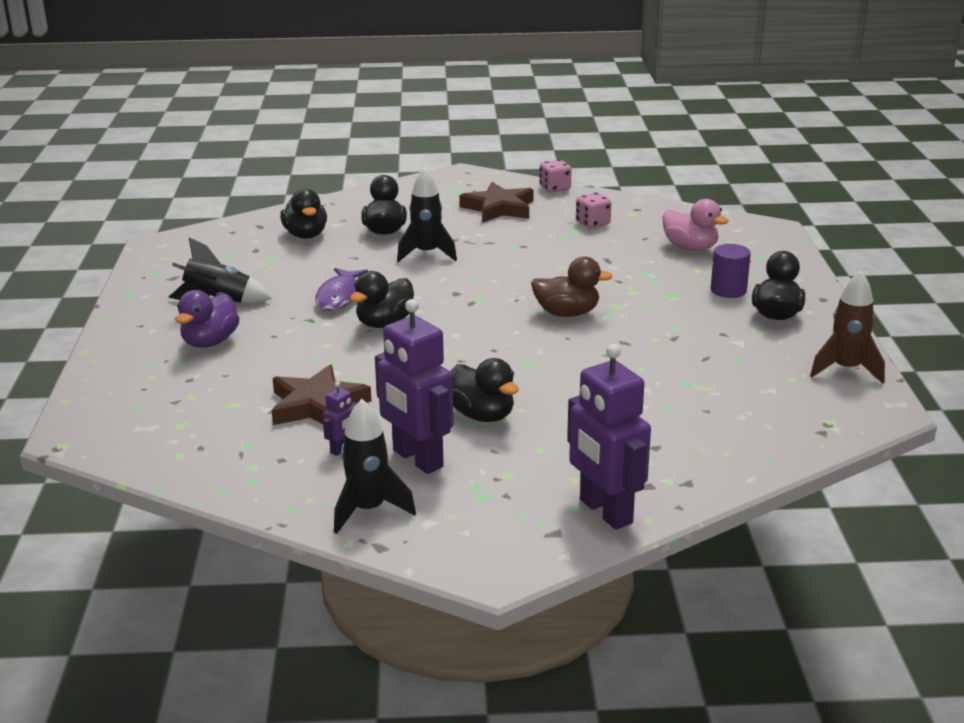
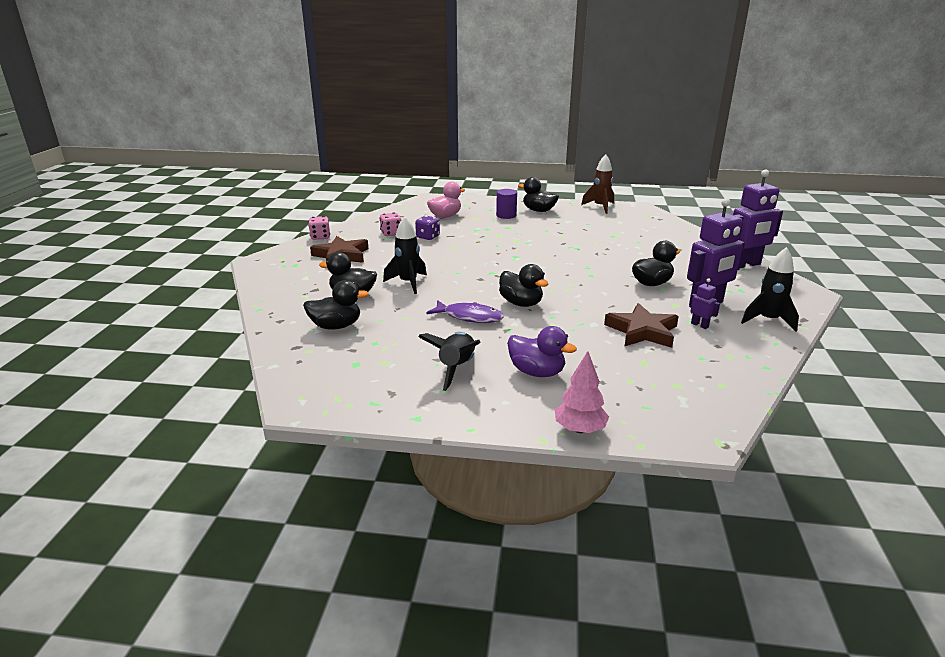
camera: 80 degrees left, 0 degrees up
(98, 368) = (579, 429): none -> pink tree
(567, 313) = (522, 252): brown duck -> none
(592, 246) = (428, 237): none -> purple dice

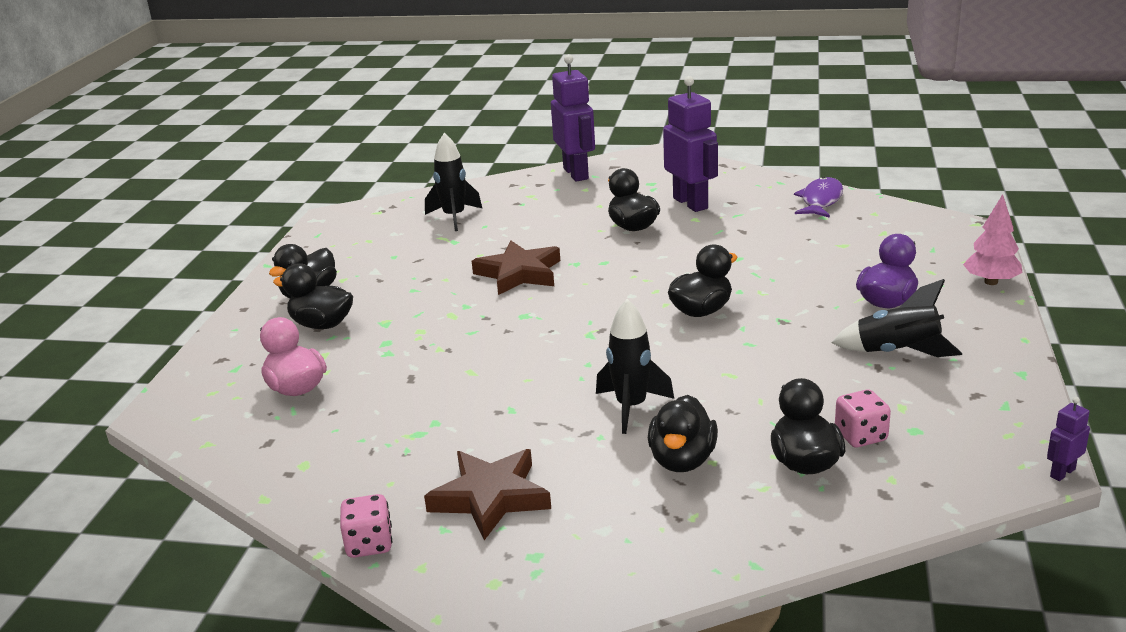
camera: 85 degrees left, 0 degrees up
(391, 233) = (377, 446): pink dice -> pink dice (860, 436)
(428, 237) = (411, 401): purple dice -> none
(469, 317) = (750, 348): purple fish -> purple fish (820, 200)
(506, 215) = (322, 324): purple cylinder -> black duck
(600, 207) = (317, 244): brown rocket -> none
(642, 331) = (768, 240): brown star -> brown star (519, 273)
(699, 325) = (746, 211): purple robot -> purple robot (1062, 473)
(768, 320) = (728, 179): black rocket -> black rocket (454, 217)

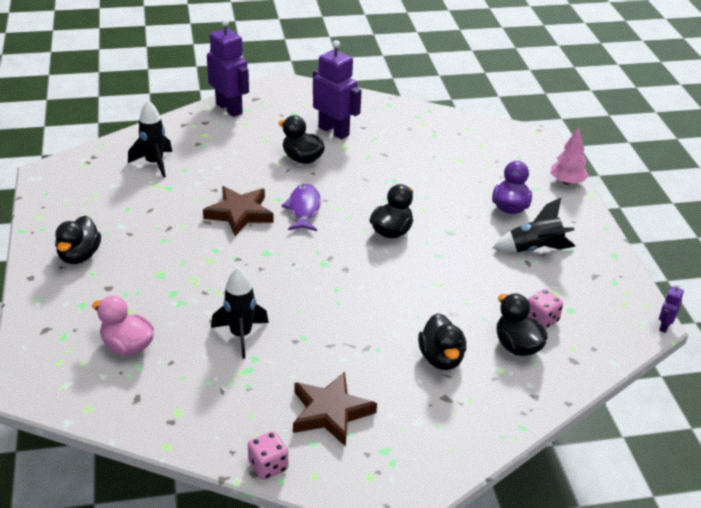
camera: 25 degrees left, 10 degrees up
(322, 324) = (109, 284): black duck -> none
(631, 407) = (386, 322): black rocket -> black rocket (241, 335)
(820, 200) = (426, 120): purple fish -> purple fish (304, 209)

